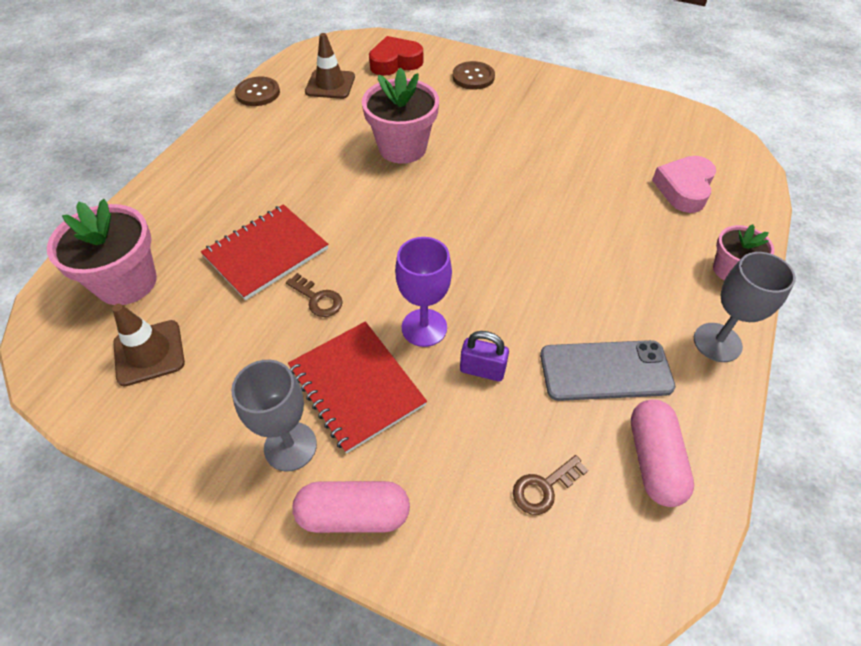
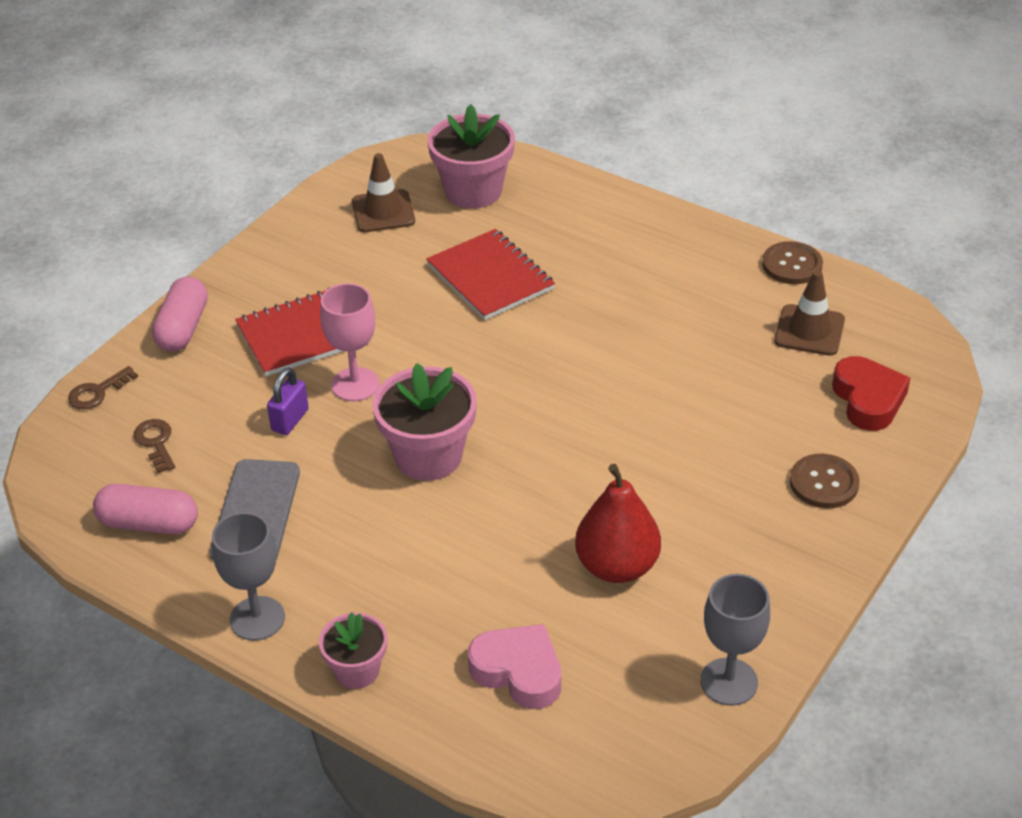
camera: 100 degrees right, 10 degrees down
(290, 446) = (257, 294): grey goblet -> grey goblet (729, 682)
(318, 299) = (416, 312): brown key -> brown key (97, 392)
(402, 148) = (655, 391): pink flower pot -> pink flower pot (428, 456)
(424, 327) = (355, 384): purple goblet -> pink goblet
(575, 153) = (617, 566): none -> red pear

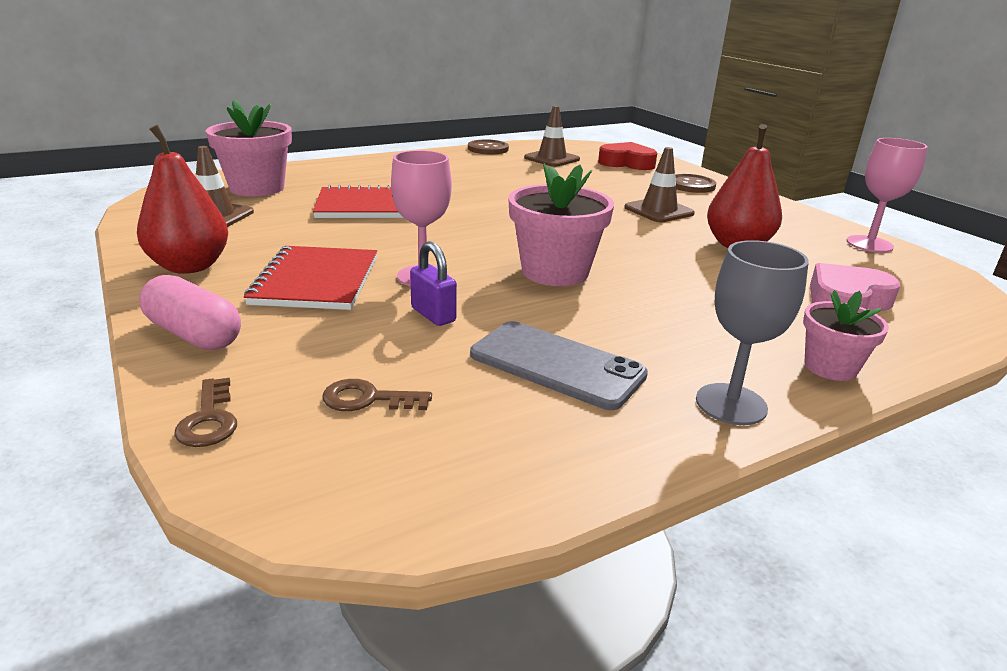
camera: 65 degrees left, 15 degrees down
(149, 523) = (513, 440): pink capsule -> none
(278, 262) = (190, 266): none -> red pear
(682, 479) = (659, 211): none -> brown traffic cone
(729, 682) = (869, 244): grey goblet -> pink goblet

